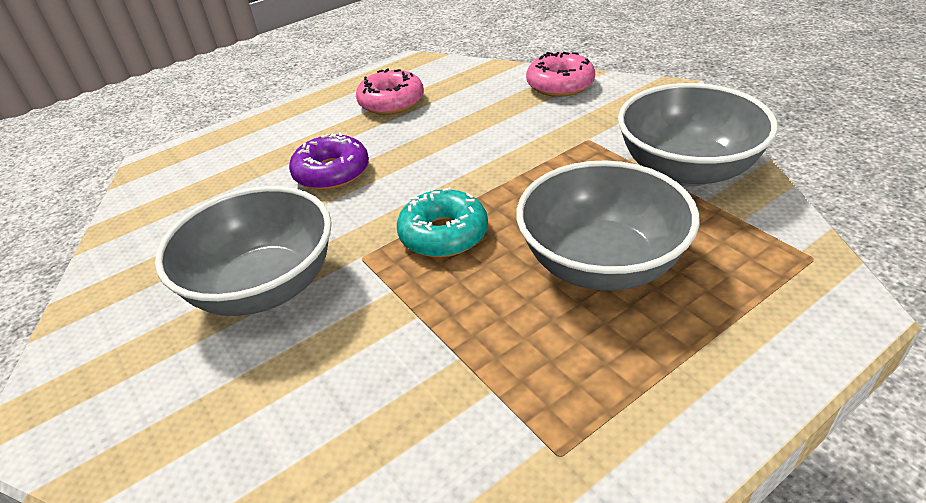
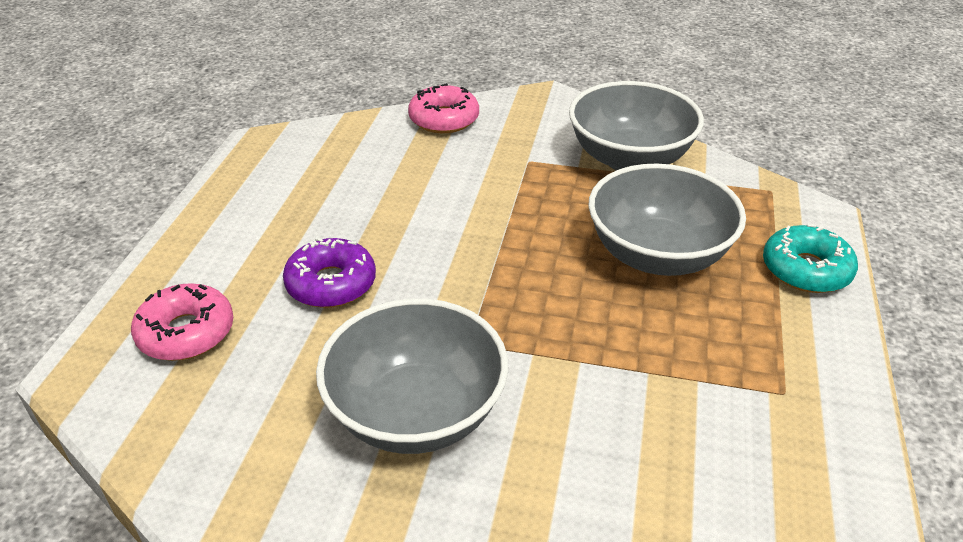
camera: 45 degrees left, 0 degrees up
(391, 102) = (295, 191): pink donut -> pink donut (186, 332)
(443, 234) = (515, 289): turquoise donut -> turquoise donut (806, 270)

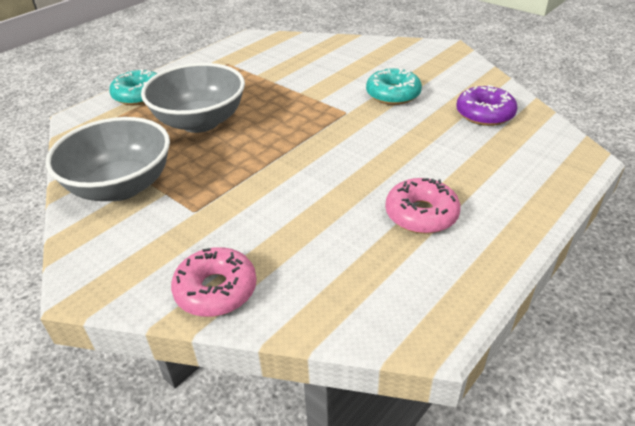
camera: 150 degrees left, 0 degrees up
(186, 332) = (514, 159): pink donut -> pink donut (421, 214)
(331, 283) = (410, 161): purple donut -> purple donut (484, 114)
(416, 413) = (393, 94): grey bowl -> turquoise donut

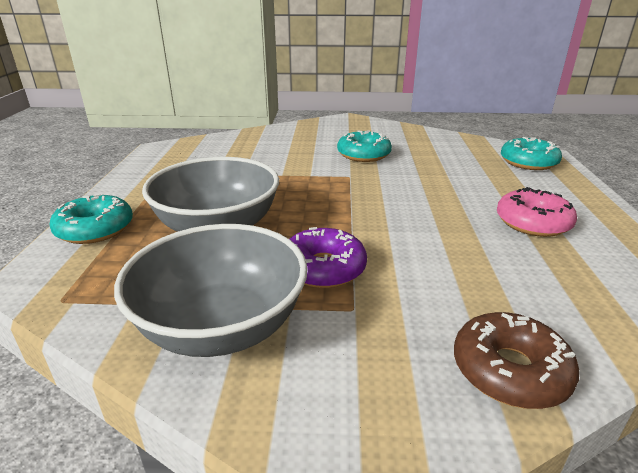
camera: 40 degrees left, 10 degrees down
(216, 290) = (509, 370): pink donut -> brown donut
(484, 114) = (447, 148): purple donut -> purple donut (323, 268)
(541, 158) = (528, 162): none -> turquoise donut

